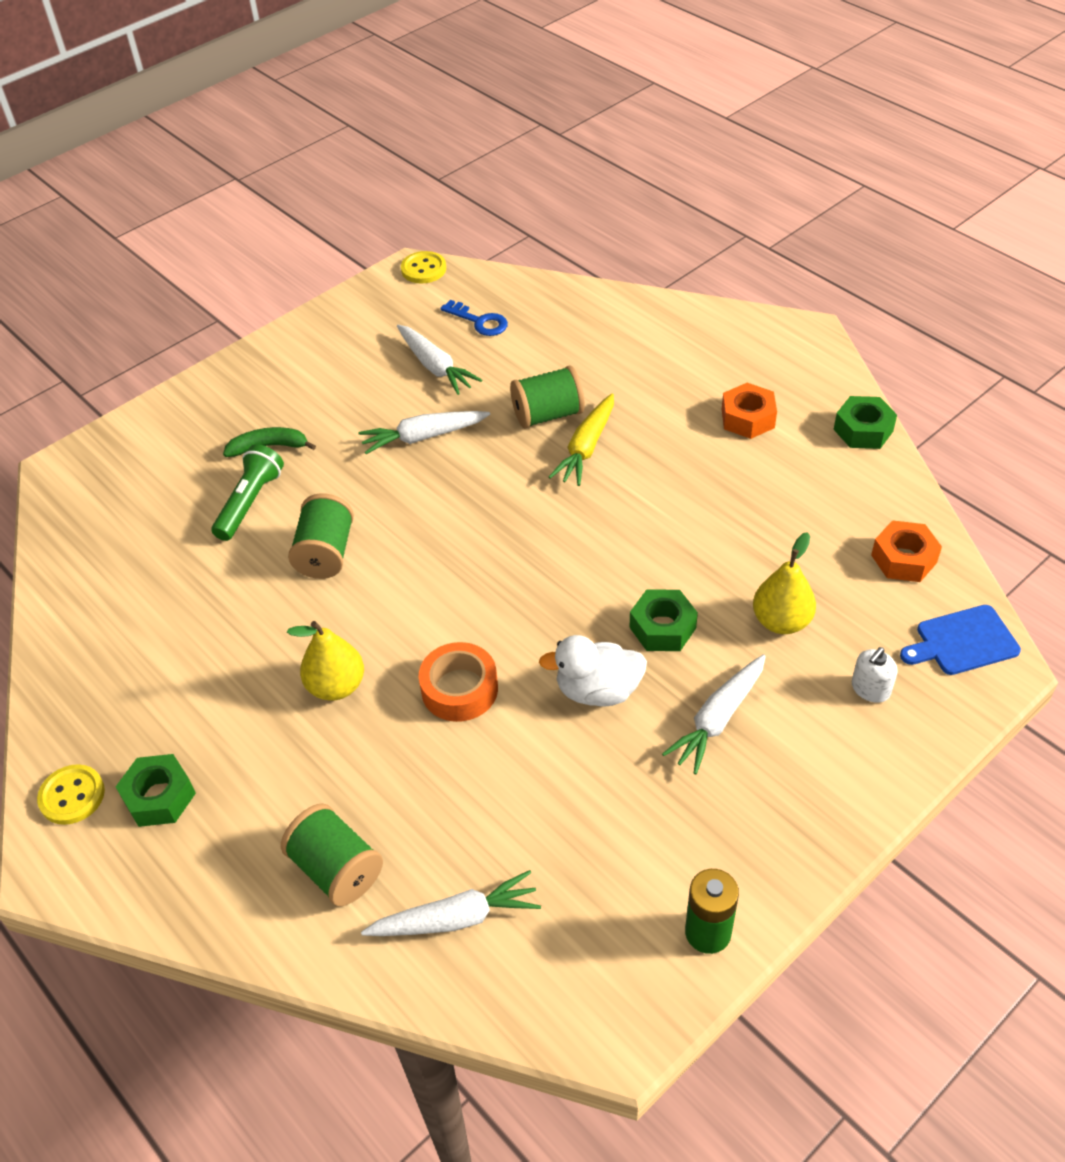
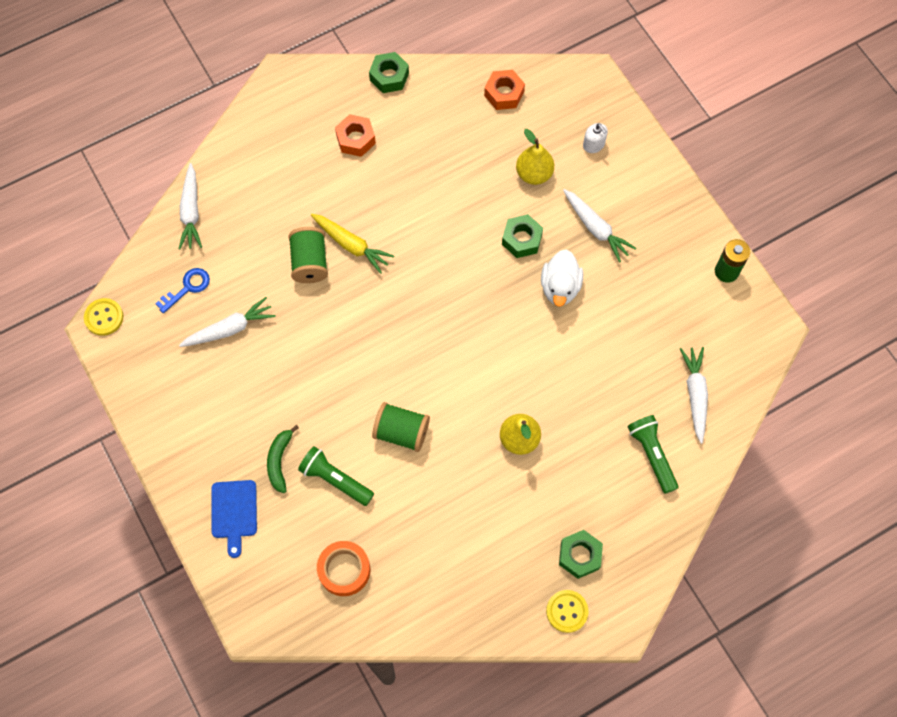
camera: 80 degrees left, 20 degrees up
(336, 869) = (652, 455): green spool -> green flashlight
(423, 437) = (305, 350): white carrot -> white carrot (191, 212)
(459, 689) = (540, 365): orange tape -> orange tape (344, 570)
(962, 642) = (573, 87): blue cutting board -> blue cutting board (234, 512)

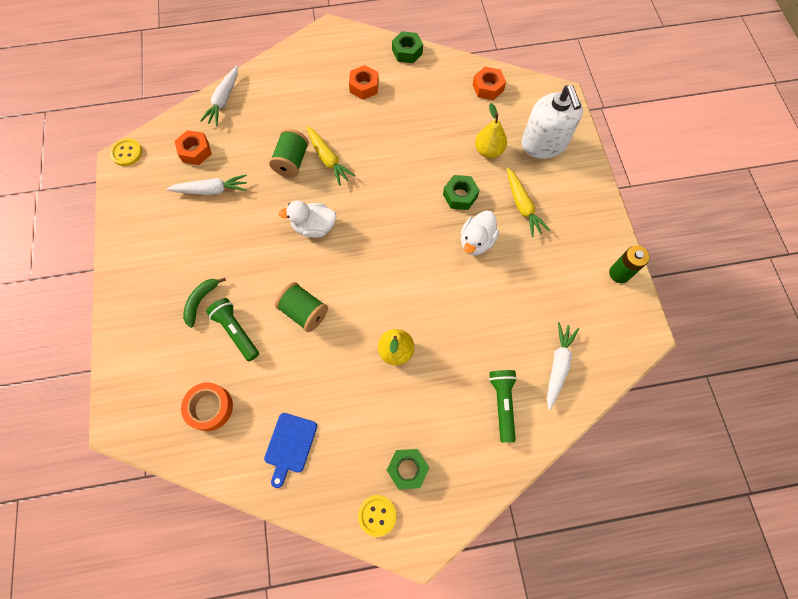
camera: 20 degrees right, 0 degrees up
(187, 288) = (195, 151): blue key -> orange nut
(234, 512) = (148, 329): blue cutting board -> blue cutting board (290, 445)
(370, 332) = (314, 227): none -> white duck
(593, 144) = (544, 143): white soap dispenser -> white soap dispenser, size x2.44
(596, 228) = (522, 206): white carrot -> yellow carrot

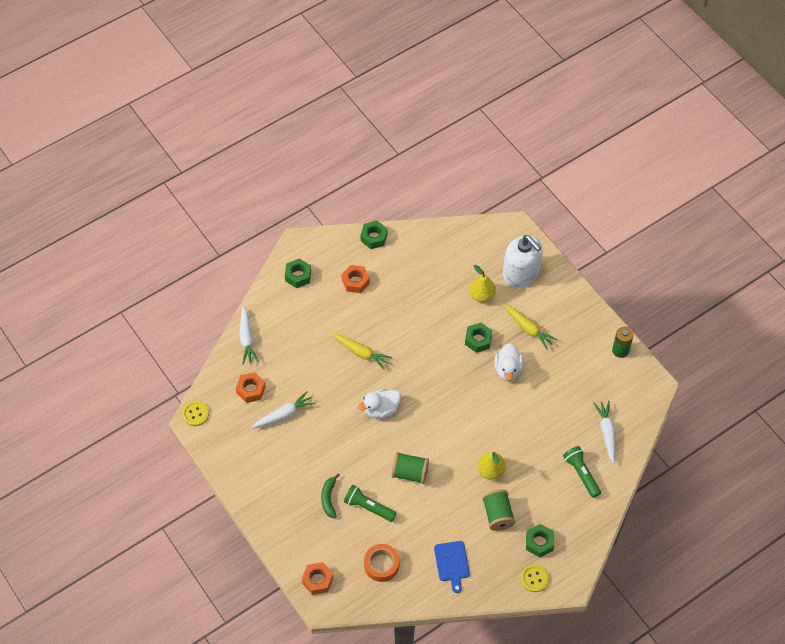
camera: 25 degrees left, 10 degrees down
(292, 162) = (333, 366): green spool -> green spool (497, 515)
(311, 60) = (298, 276): none -> green nut
(488, 87) = (455, 243): orange nut -> orange nut (317, 580)

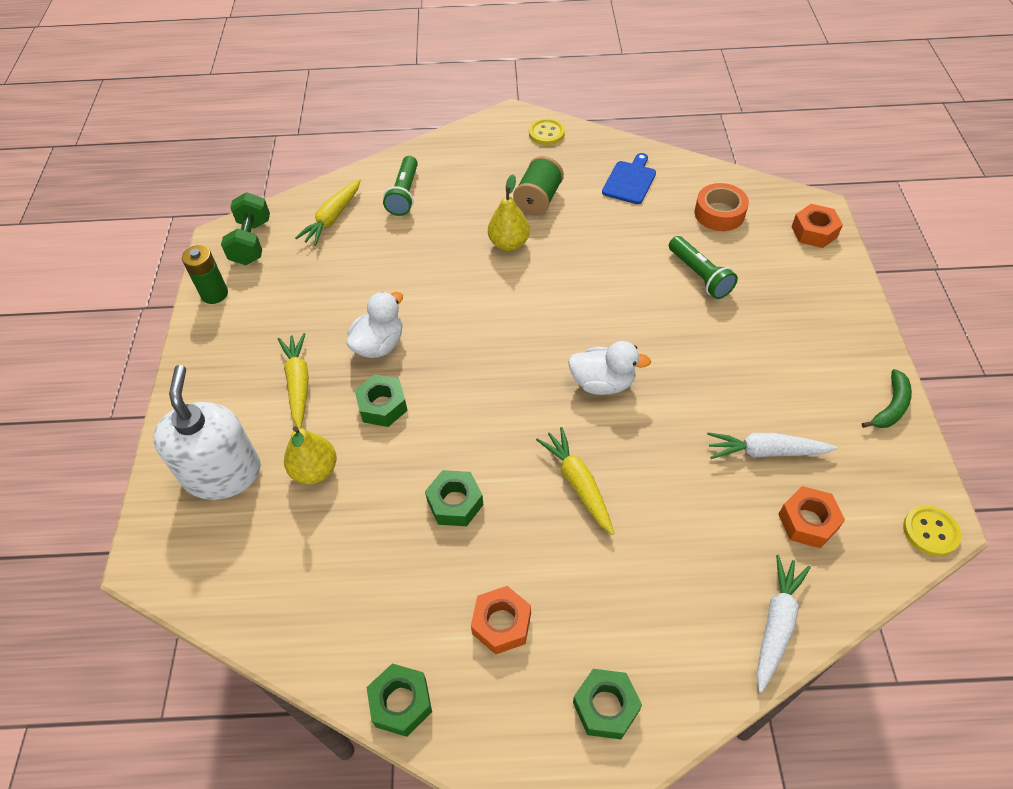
camera: 145 degrees left, 5 degrees down
(329, 498) = (751, 309): green banana -> green banana (891, 406)
(410, 473) = (616, 287): green spool -> none
(539, 542) = (513, 158): green nut -> green nut (455, 503)
(606, 433) = (333, 218): white carrot -> yellow carrot
(635, 391) = (251, 242): none -> green dumbbell

